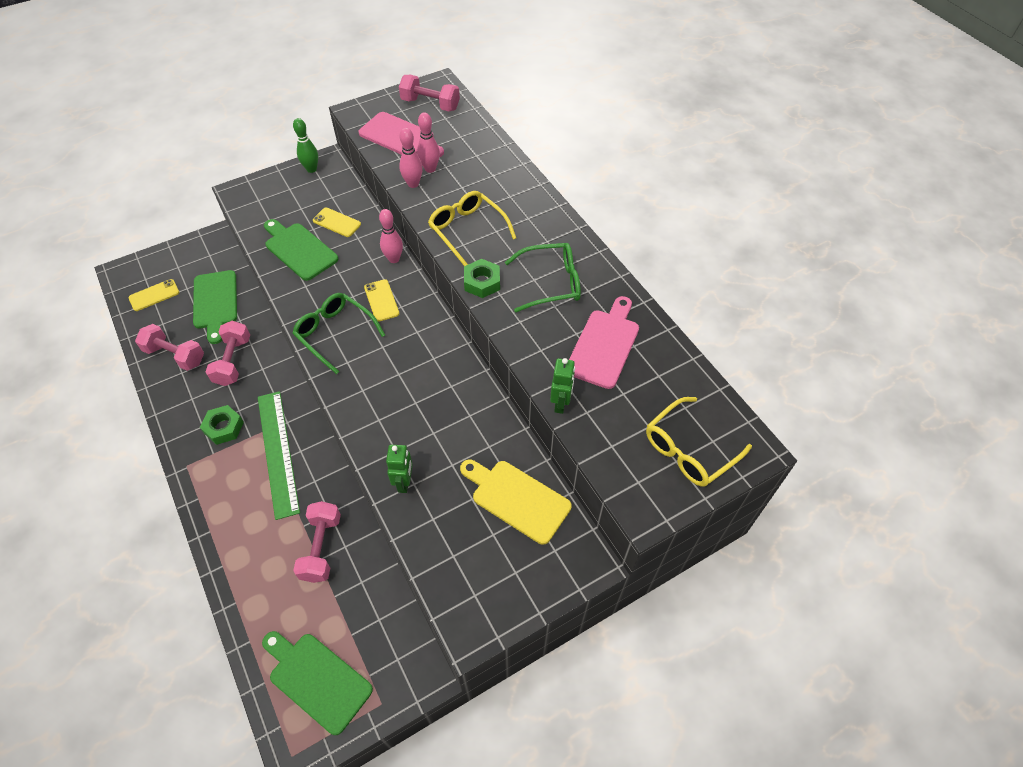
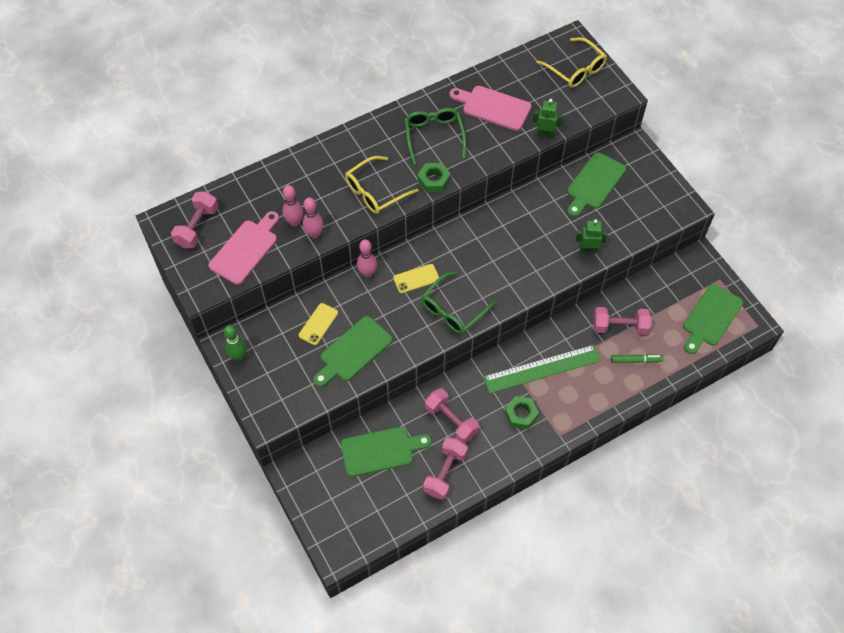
camera: 90 degrees left, 5 degrees up
(154, 295) = (369, 511): yellow phone -> none
(233, 361) = (451, 421): pink dumbbell -> pink dumbbell turned 45 degrees clockwise
(268, 564) = (635, 360): none -> green marker
(517, 499) = (594, 183): yellow cutting board -> green cutting board

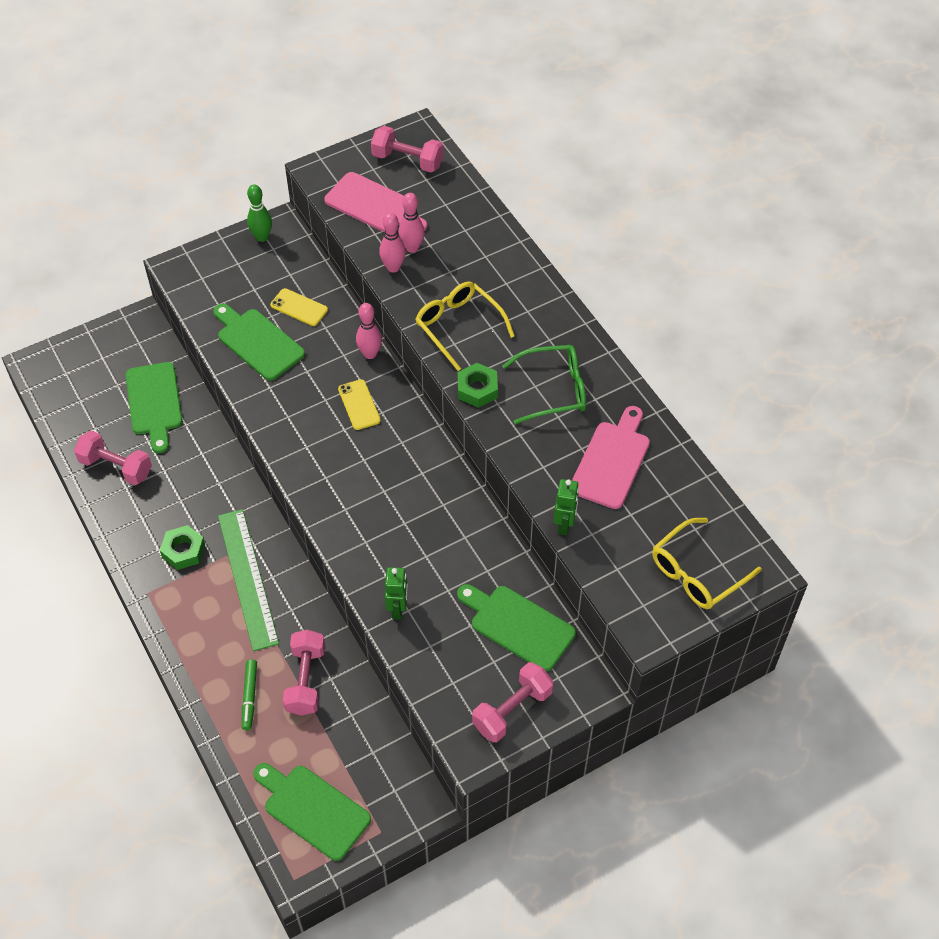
camera: 90 degrees right, 5 degrees down
(451, 421) = (184, 474): pink dumbbell -> pink dumbbell (512, 710)
(453, 309) = (309, 444): green glasses -> none

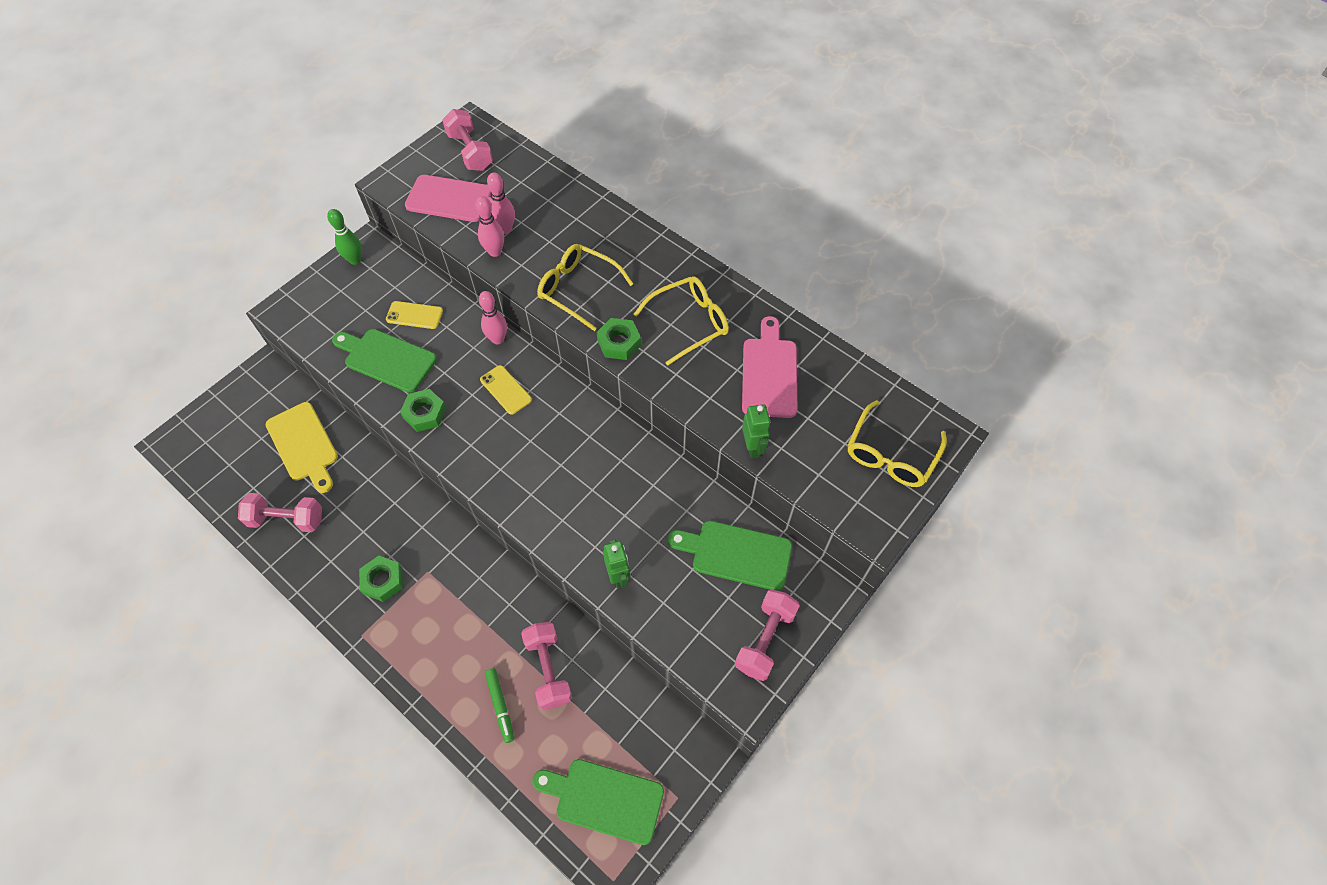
camera: 20 degrees left, 5 degrees up
(154, 403) = (304, 445): green cutting board -> yellow cutting board
(247, 578) = (455, 587): green ruler -> none
(275, 404) = (425, 413): none -> green nut
(407, 160) = (470, 152): pink dumbbell -> pink dumbbell turned 60 degrees clockwise
(553, 390) = (689, 323): green glasses -> yellow glasses

